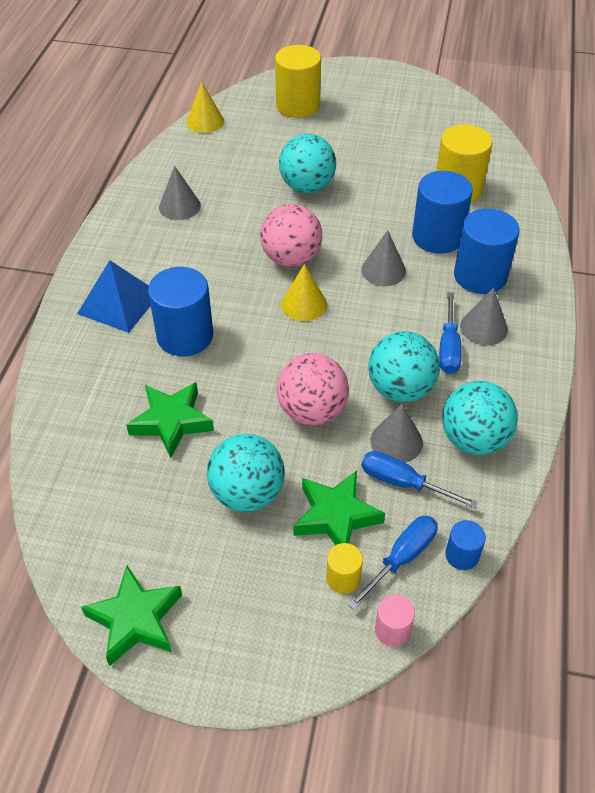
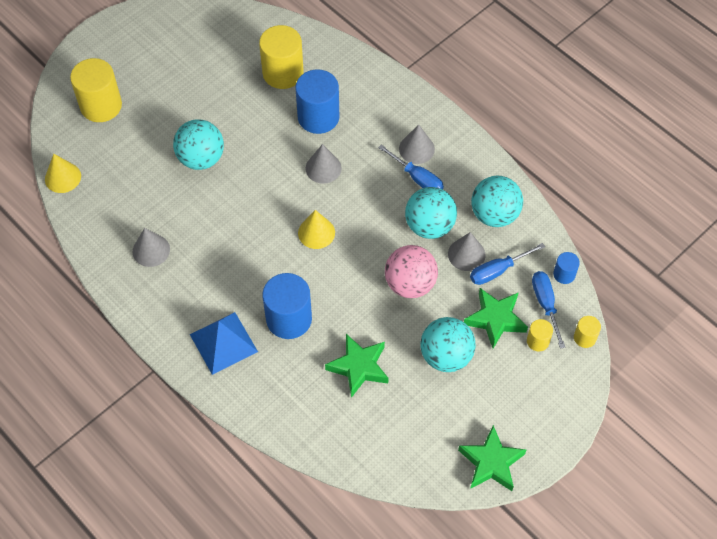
camera: 55 degrees left, 10 degrees up
(291, 259) = (267, 213): pink ball -> none
(392, 630) = (584, 338): pink cylinder -> yellow cylinder
(480, 276) = (372, 119): blue cylinder -> none

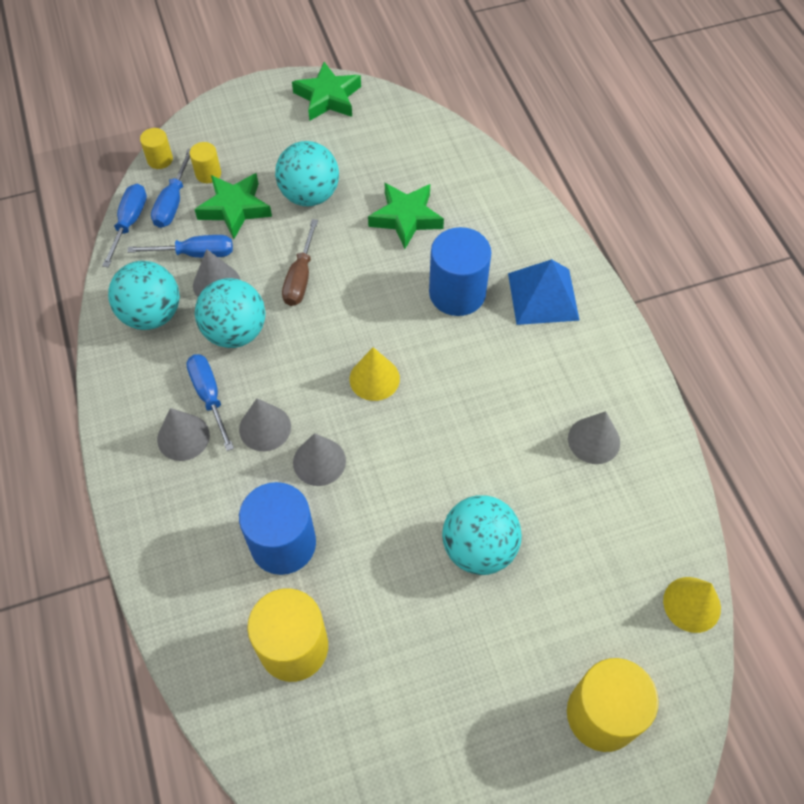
camera: 155 degrees left, 0 degrees up
(369, 174) = (265, 428): none -> grey cone
(410, 284) = (300, 277): pink ball -> brown screwdriver
(564, 274) = (129, 223): blue cylinder -> blue screwdriver

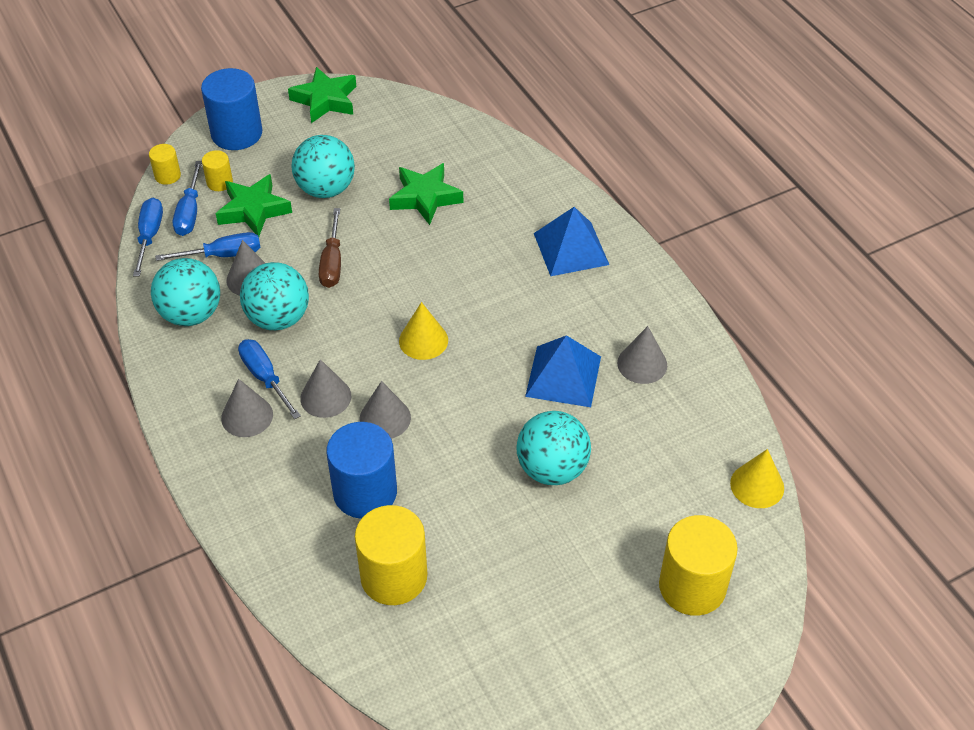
camera: 10 degrees left, 10 degrees down
(457, 293) = (488, 256): blue cylinder -> blue cylinder (236, 133)
(509, 442) = (563, 376): none -> blue pyramid

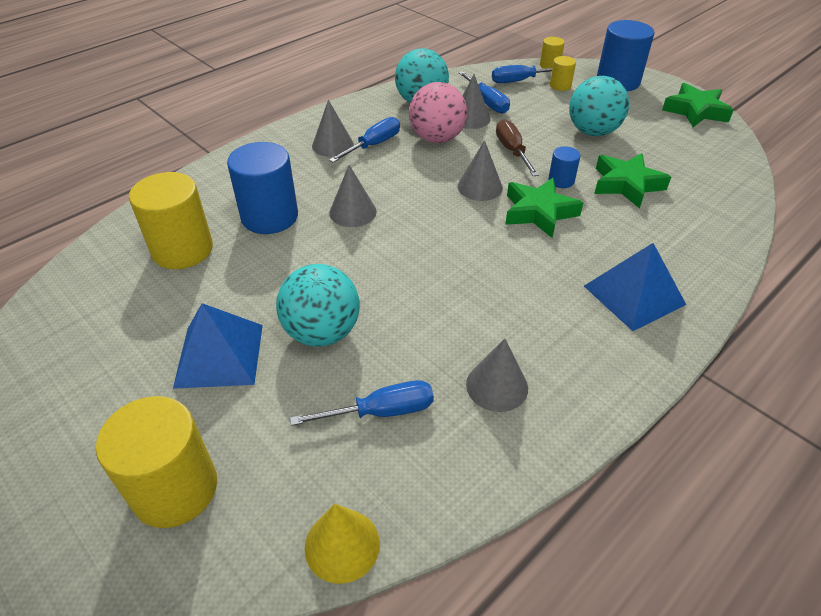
camera: 75 degrees right, 5 degrees down
(149, 236) = (486, 71): blue screwdriver -> blue screwdriver (381, 412)
(253, 210) = (543, 105): green star -> green star (539, 212)
(278, 318) = (437, 138): turquoise ball -> pink ball
(325, 397) = (365, 177): grey cone -> grey cone (480, 187)
(332, 262) = (512, 151): brown screwdriver -> brown screwdriver turned 90 degrees clockwise
(399, 241) = (561, 181): none -> blue cylinder
(423, 340) = (451, 216): yellow cone -> none
(563, 376) = (449, 320): blue pyramid -> blue pyramid (219, 355)

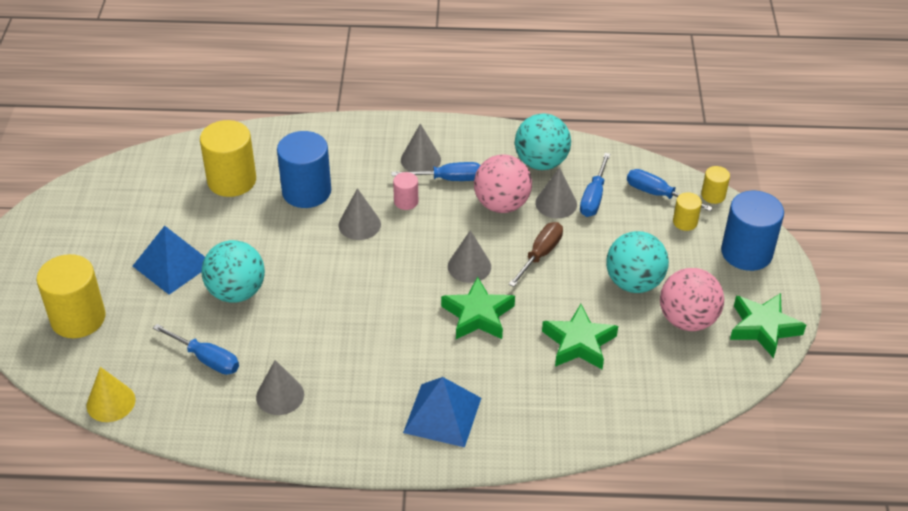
camera: 45 degrees right, 0 degrees up
(365, 176) = (406, 201): none -> pink cylinder
(561, 181) = (535, 304): blue cylinder -> none
(655, 132) = (687, 320): none -> pink ball

